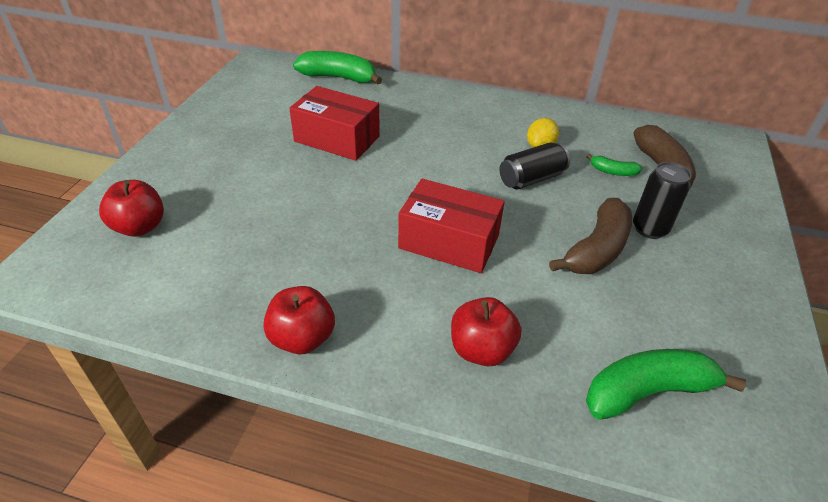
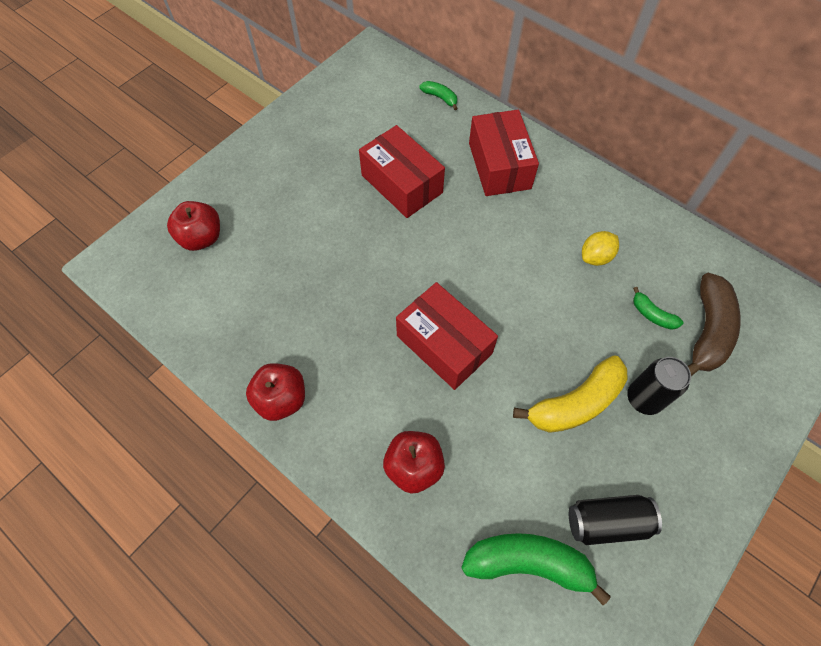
camera: 25 degrees right, 20 degrees up
(339, 78) = (440, 98): green banana -> green banana, size x0.49
(419, 108) = (499, 165): none -> red box
(531, 179) = (562, 296): black can -> black can (607, 522)
(597, 249) = (575, 403): brown banana -> yellow banana

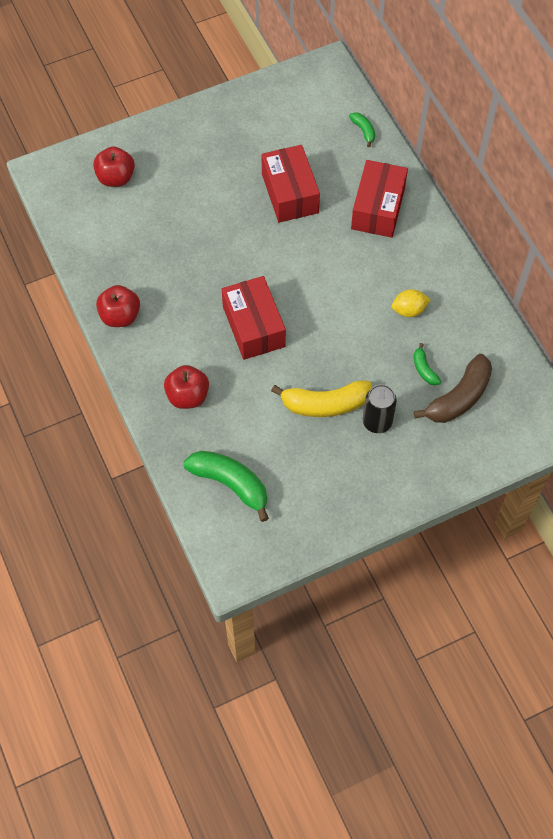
camera: 25 degrees right, 0 degrees up
(607, 522) = (298, 484): black can -> none

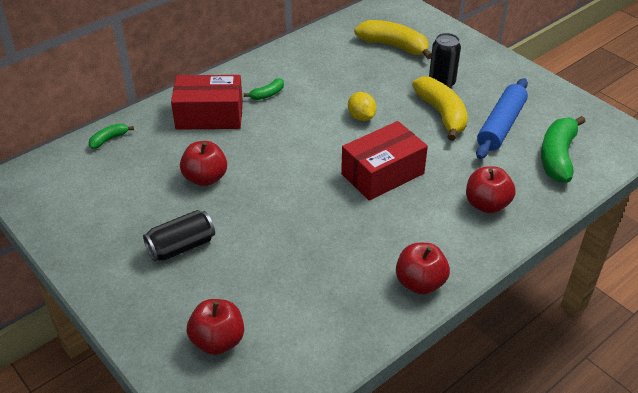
camera: 105 degrees left, 20 degrees down
(214, 167) = (181, 247): none -> black can
(290, 193) = (205, 178): red box -> red apple
(292, 451) = (500, 125): none -> blue rolling pin
(409, 310) = (320, 81): yellow lemon -> yellow lemon (361, 117)
(424, 369) = (376, 66): green banana -> green banana (267, 94)
(459, 398) = (394, 46): brown banana -> yellow banana

